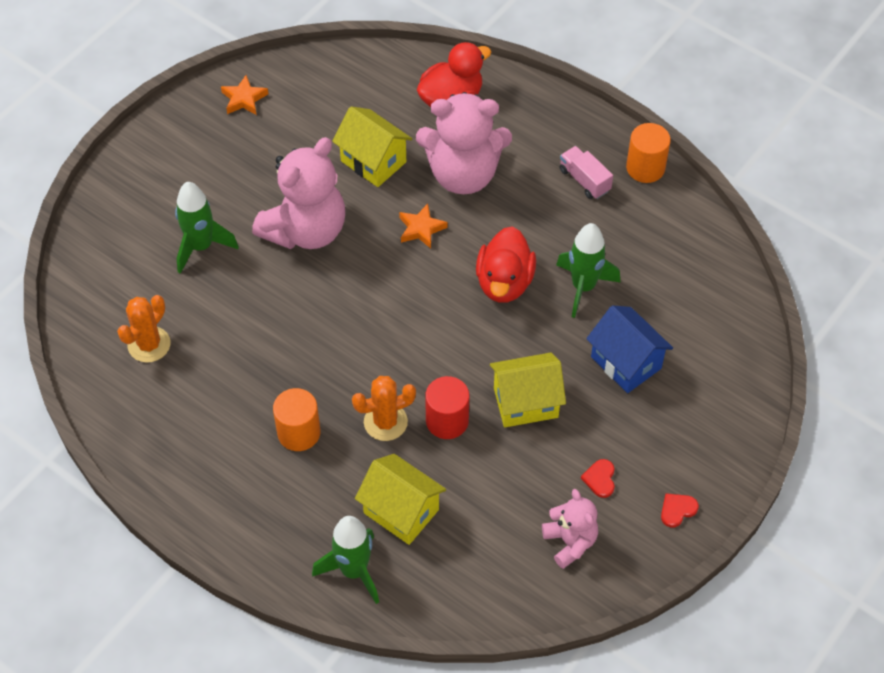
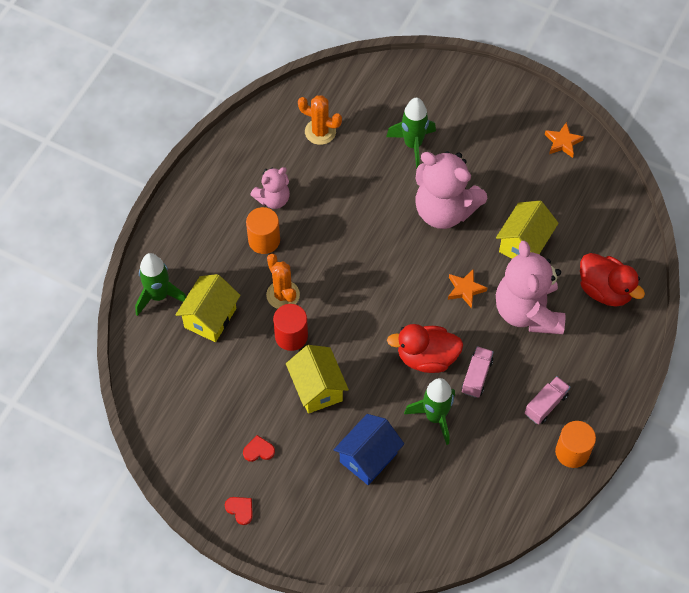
camera: 80 degrees right, 5 degrees up
(538, 238) = (476, 376): none -> pink truck
(570, 542) = (201, 435): pink teddy bear -> pink teddy bear (273, 199)

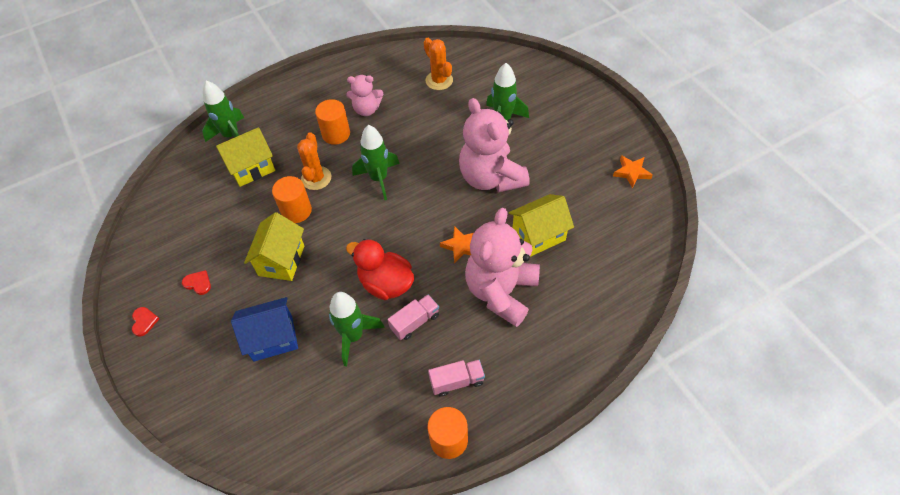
camera: 35 degrees right, 5 degrees down
(291, 336) = (296, 211): red cylinder -> orange cylinder
(343, 264) = (379, 179): none -> green rocket
(605, 290) = (585, 310): red duck -> none

